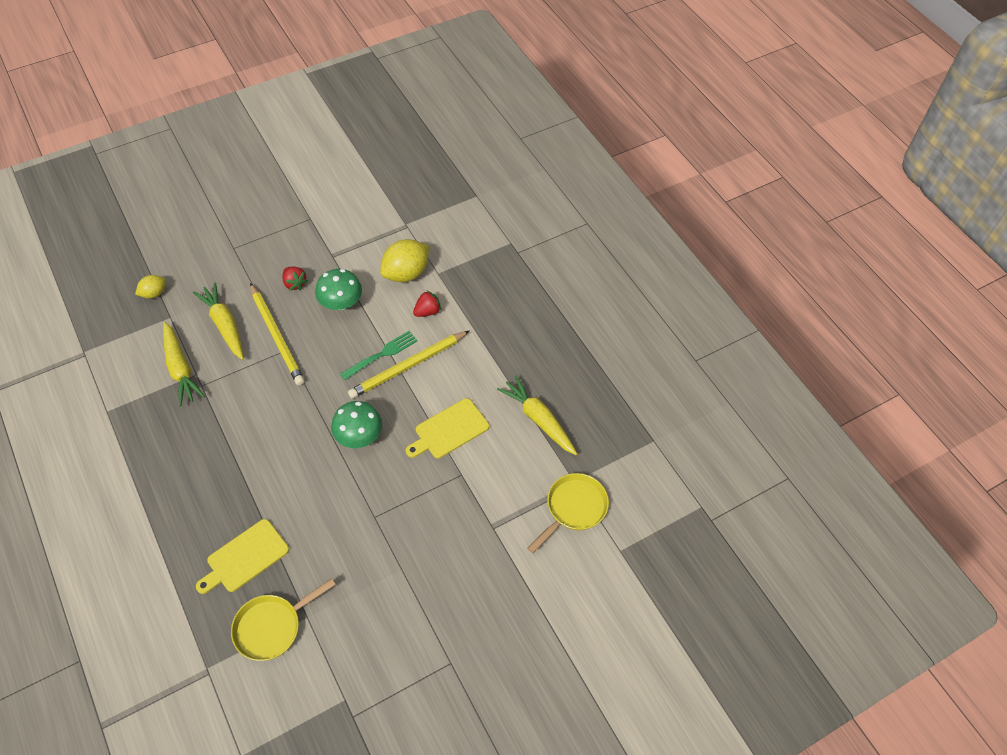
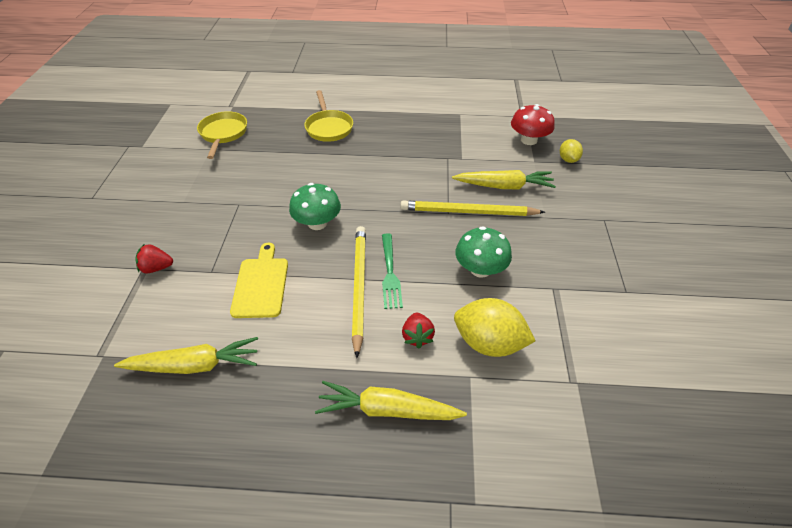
camera: 125 degrees right, 10 degrees down
(133, 333) = (529, 140): none -> red mushroom
(180, 368) = (473, 152): yellow carrot -> yellow carrot (387, 410)
(245, 557) = (282, 137): yellow cutting board -> none
(294, 283) = (529, 245): red strawberry -> red strawberry (157, 268)
(406, 273) = (489, 343): yellow lemon -> yellow lemon turned 60 degrees counterclockwise
(573, 508) = (82, 337): yellow pan -> yellow pan (328, 127)

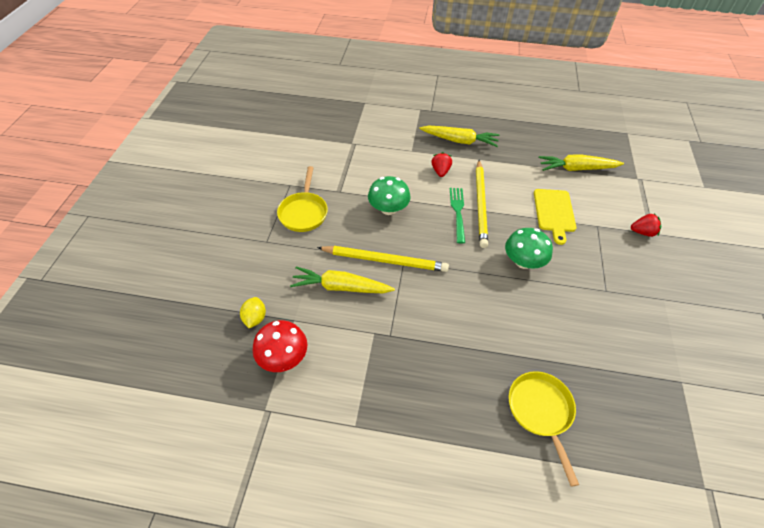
camera: 175 degrees left, 5 degrees up
(223, 134) = (681, 412): yellow pan -> yellow pan (303, 212)
(489, 343) = (396, 164): yellow lemon -> none

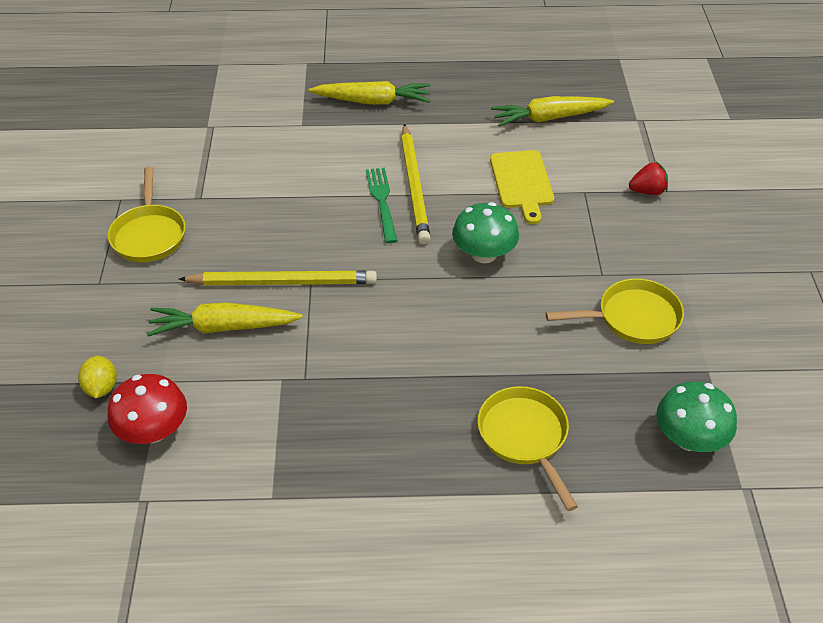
camera: 10 degrees left, 5 degrees down
(388, 209) = (278, 211): green mushroom -> green mushroom (689, 438)
(440, 171) = (349, 149): red strawberry -> none
(627, 329) = (632, 318): none -> yellow pan

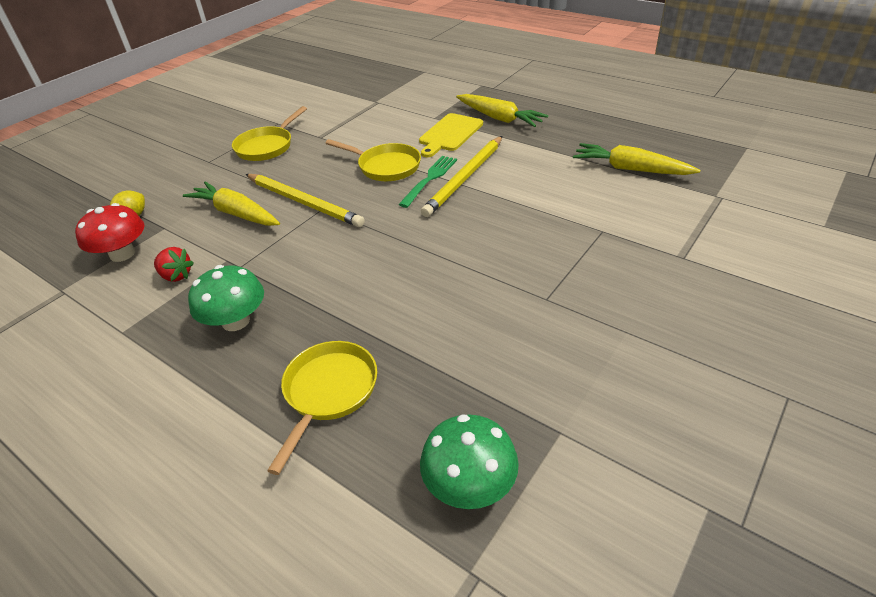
camera: 40 degrees right, 5 degrees down
(484, 254) = (462, 241): green mushroom -> green mushroom (236, 321)
(522, 182) = (553, 205): yellow cutting board -> yellow cutting board (449, 134)
(632, 318) = (535, 347): yellow pan -> yellow pan (386, 166)
(647, 191) = (665, 252): red strawberry -> red strawberry (176, 276)

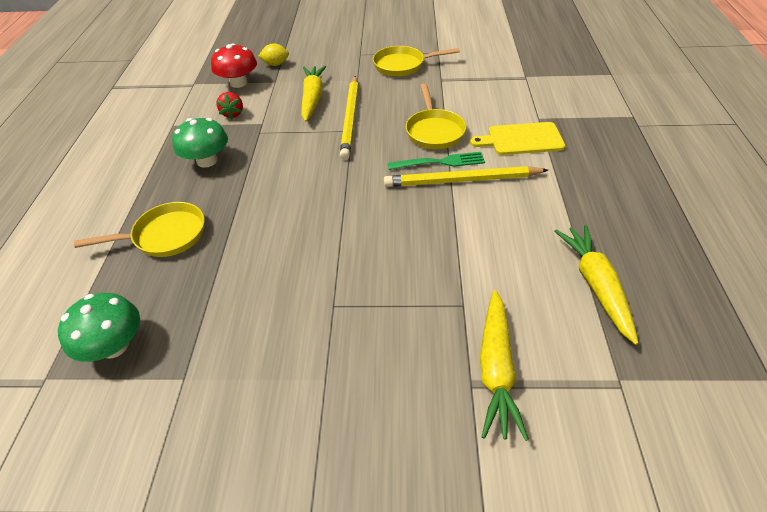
camera: 55 degrees right, 5 degrees up
(499, 118) = (585, 155): yellow carrot -> yellow carrot (496, 369)

